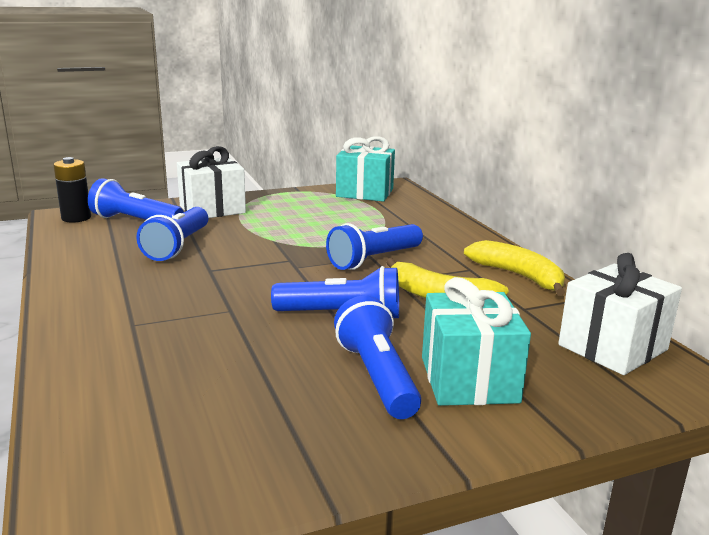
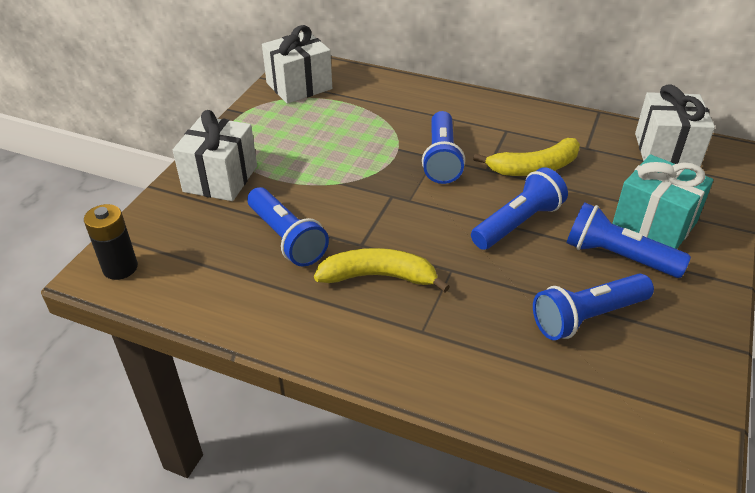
camera: 45 degrees left, 20 degrees up
(135, 221) = (186, 235): blue flashlight -> blue flashlight (587, 317)
(365, 193) = (299, 86): turquoise gift -> white gift
(518, 276) = (540, 119): yellow banana -> yellow banana (378, 276)

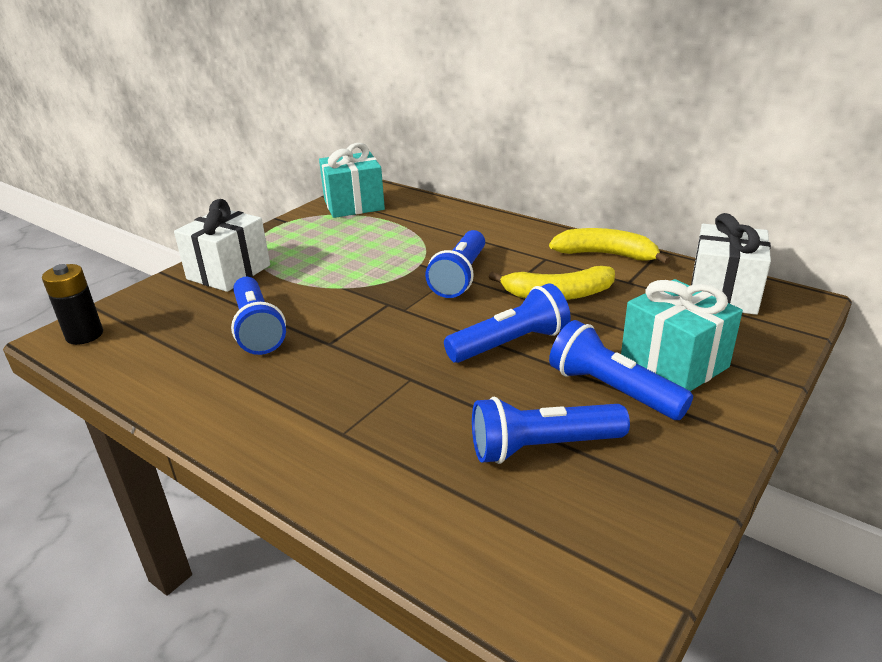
camera: 15 degrees right, 10 degrees down
(299, 86) = (354, 205): white gift -> turquoise gift
(378, 276) = (328, 375): yellow banana -> yellow banana (605, 255)

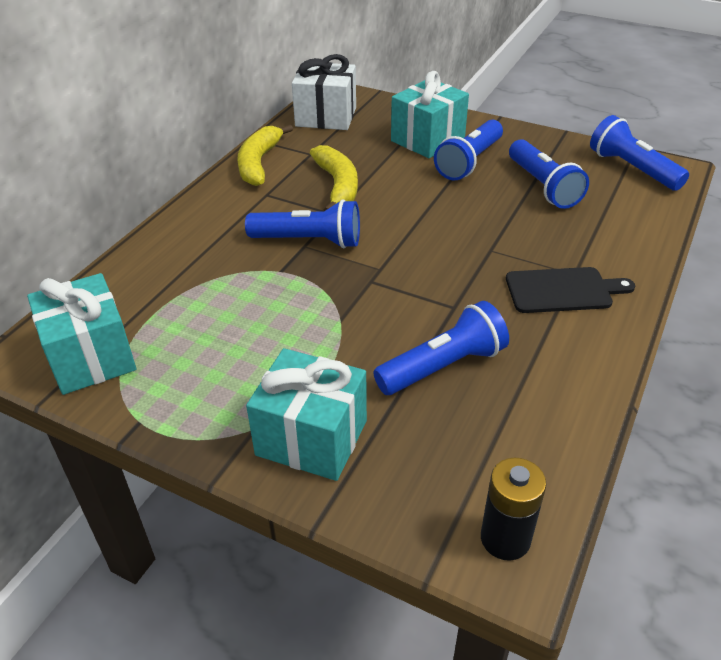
camera: 100 degrees left, 10 degrees up
(229, 272) = (311, 438): white gift -> turquoise gift
(317, 417) = (563, 290): none -> black cutting board
(510, 343) = (423, 205): blue flashlight -> blue flashlight (632, 169)

